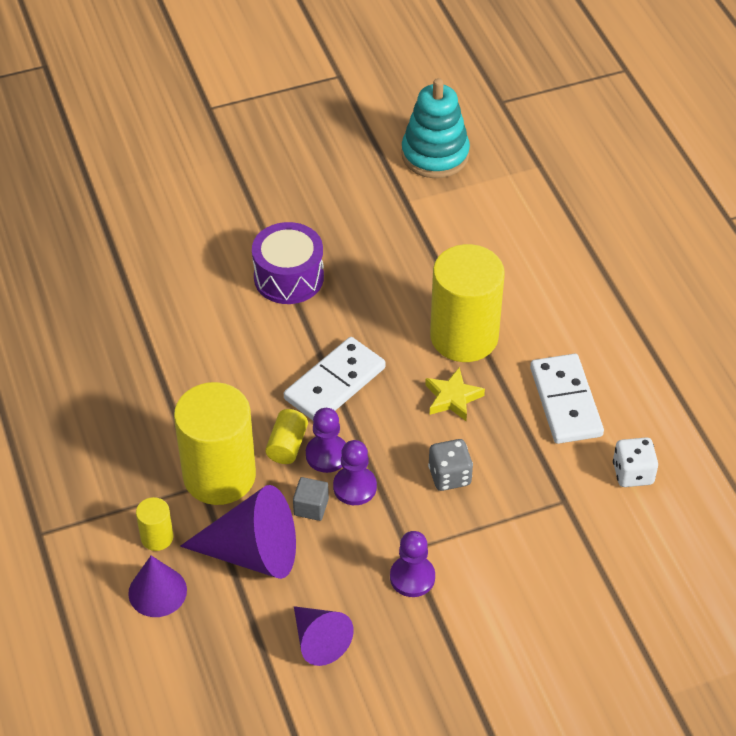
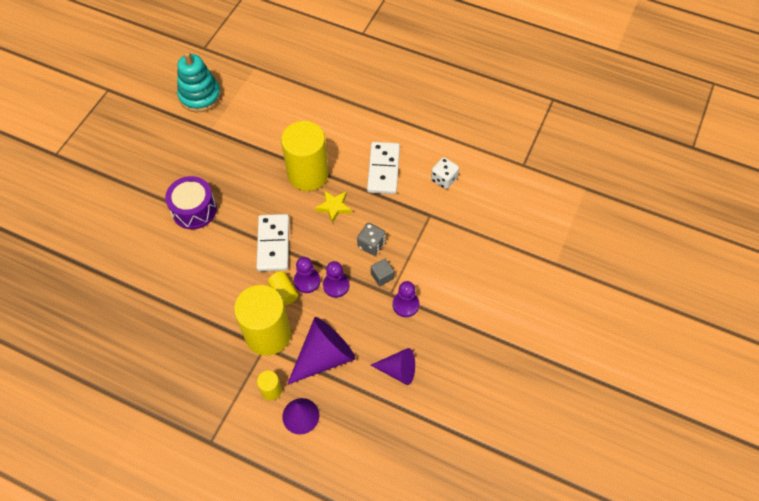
camera: 45 degrees left, 10 degrees up
(311, 507) = (327, 312): grey cube -> grey cube (382, 276)
(565, 402) = (383, 169): white domino -> white domino turned 60 degrees clockwise

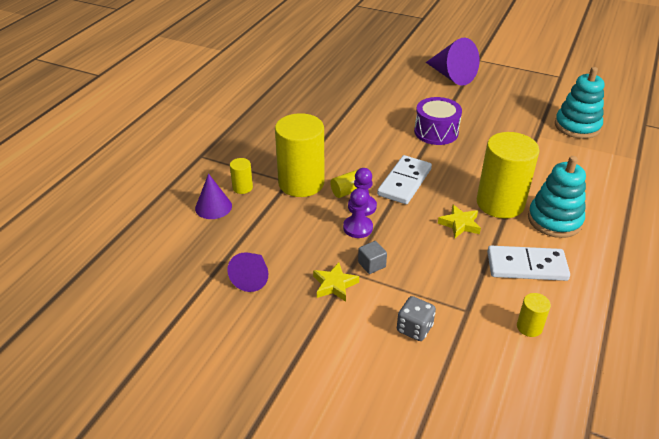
camera: 90 degrees right, 20 degrees down
(273, 244) = (404, 182): white domino -> white domino turned 60 degrees counterclockwise
(324, 356) = (274, 221): purple cone -> purple cone (451, 76)
(331, 141) = (554, 220): none -> turquoise stacking toy
(371, 244) = (414, 255): grey dice -> grey dice (414, 328)
(405, 305) = (334, 285): purple pawn -> yellow star
(444, 179) = (529, 327): white dice -> yellow cylinder

